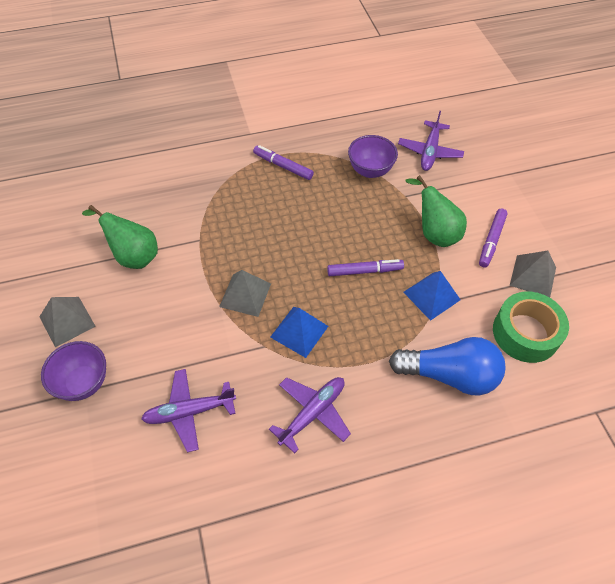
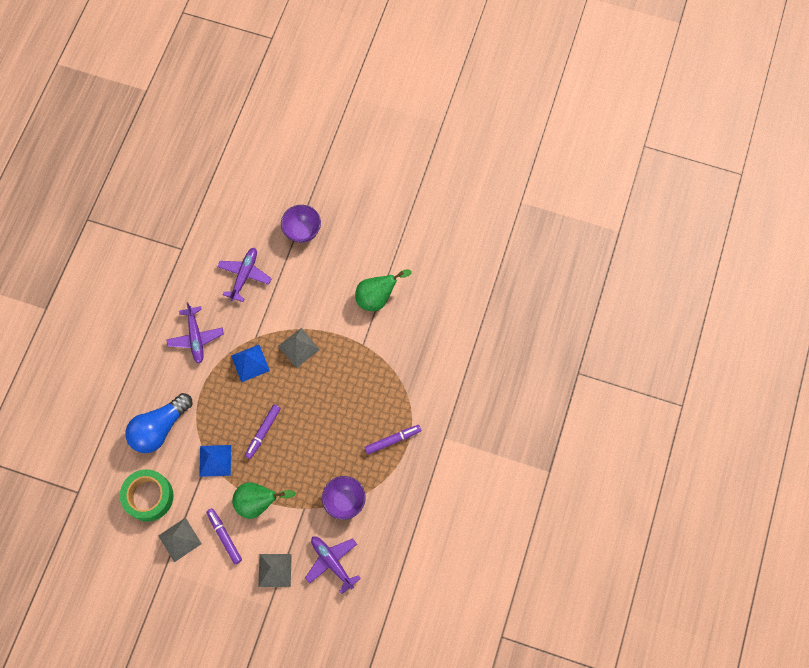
camera: 125 degrees right, 15 degrees up
(67, 321) = (352, 239): grey pyramid -> grey pyramid (275, 570)

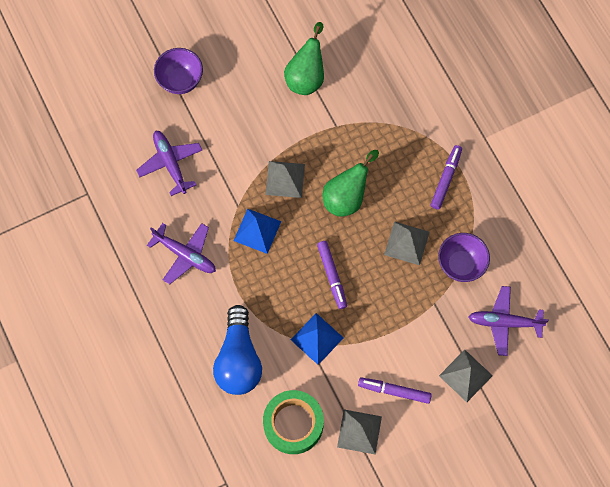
camera: 45 degrees left, 0 degrees up
(258, 502) = (392, 335): green pear -> green pear (347, 197)
(327, 456) = (407, 243): none -> grey pyramid

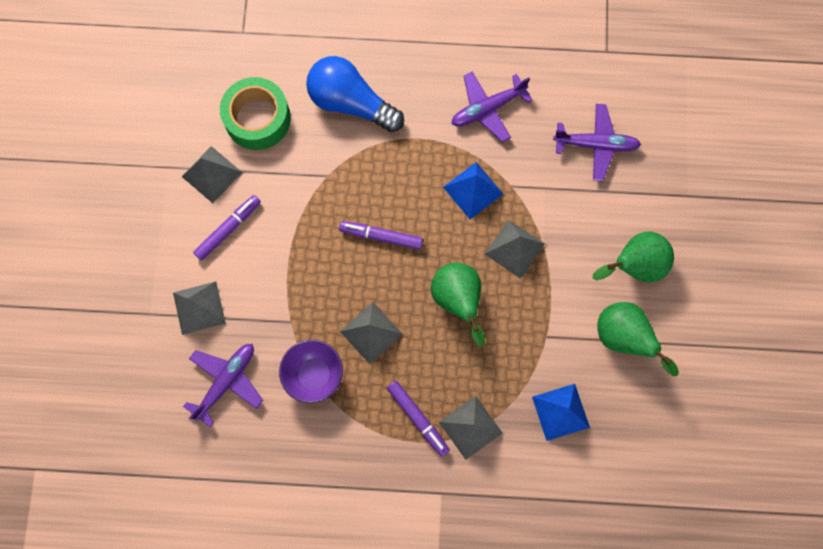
camera: 120 degrees right, 5 degrees up
(180, 81) = (688, 203): purple bowl -> none
(249, 94) = (634, 266): none -> green pear
(317, 338) = (326, 186): blue pyramid -> blue pyramid (560, 412)
(429, 142) = (470, 427): none -> grey pyramid

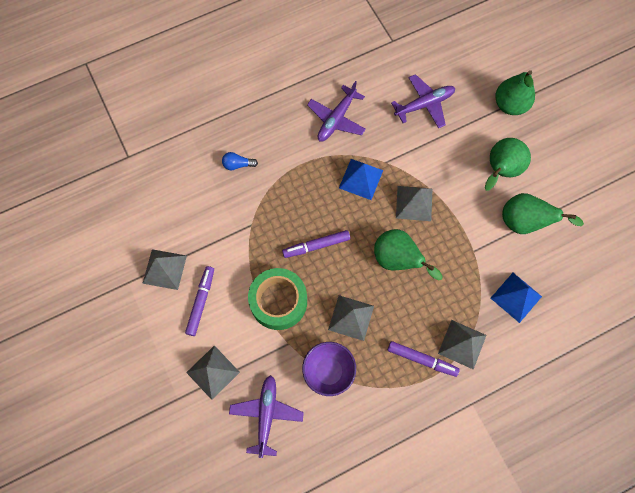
camera: 30 degrees left, 5 degrees down
(258, 119) = (176, 211): green tape -> green tape (278, 301)
(351, 103) = (238, 165): blue light bulb -> blue light bulb, size x0.41
(694, 197) = (510, 105): none -> green pear

